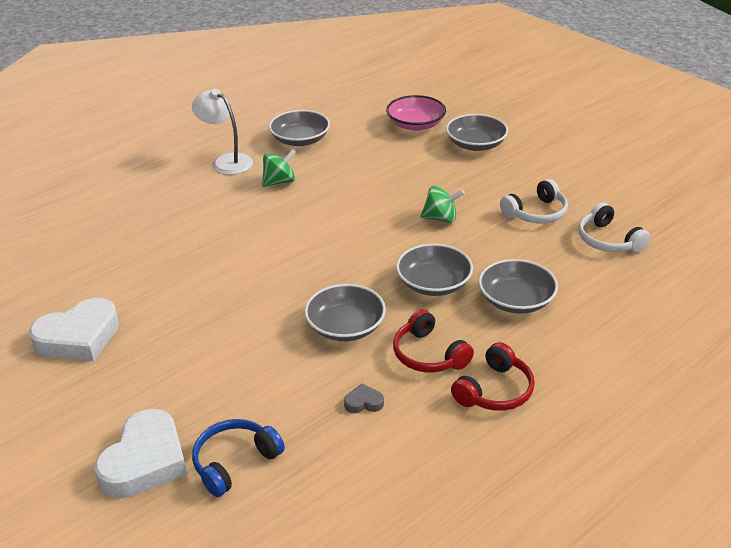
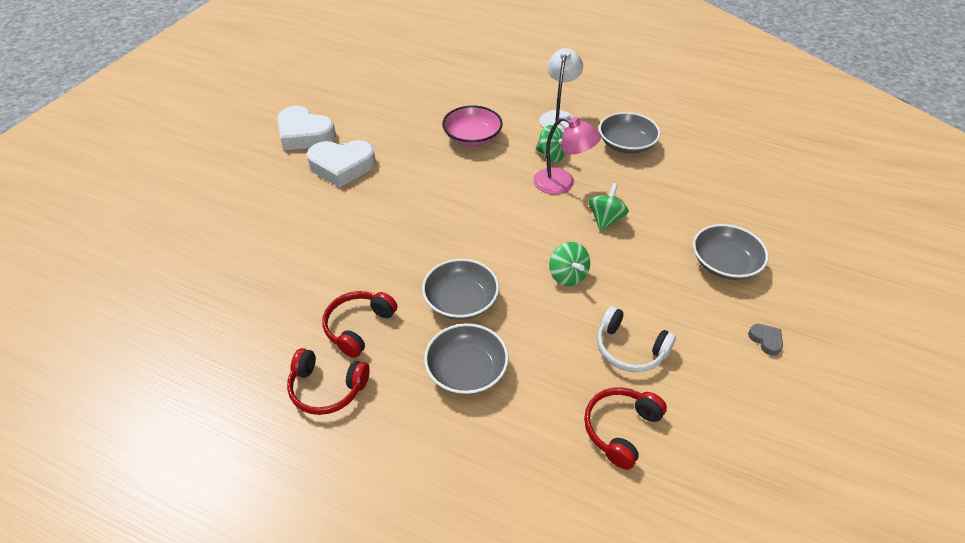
camera: 65 degrees right, 10 degrees up
(145, 461) = (194, 211): white heart -> white heart (342, 166)
(235, 462) = (201, 254): blue headphones -> none
(324, 187) = (562, 184): none -> pink lamp
(345, 327) = (373, 262): grey bowl -> none
(363, 402) = (284, 303): grey heart -> grey heart (766, 340)
(388, 180) = (605, 219): none -> green spinning top
(415, 124) = (721, 208): pink bowl -> pink bowl (472, 137)
(608, 240) = (620, 429): white headphones -> red headphones

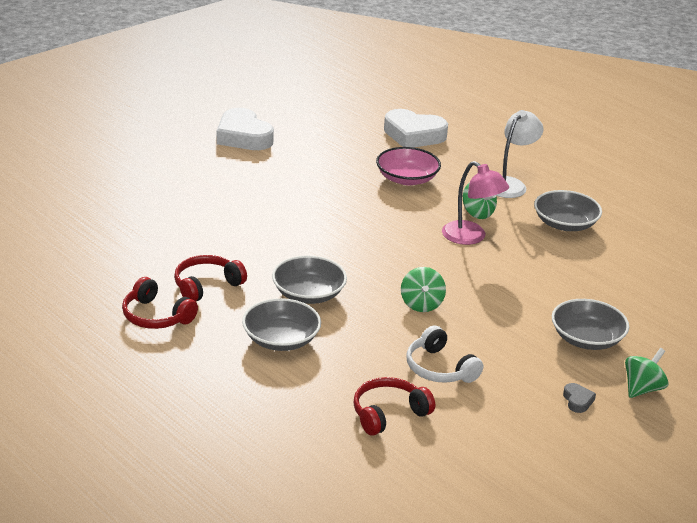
camera: 20 degrees right, 15 degrees down
(342, 166) = (263, 170): white heart -> white heart (413, 135)
(605, 219) = (493, 275): green spinning top -> green spinning top (642, 389)

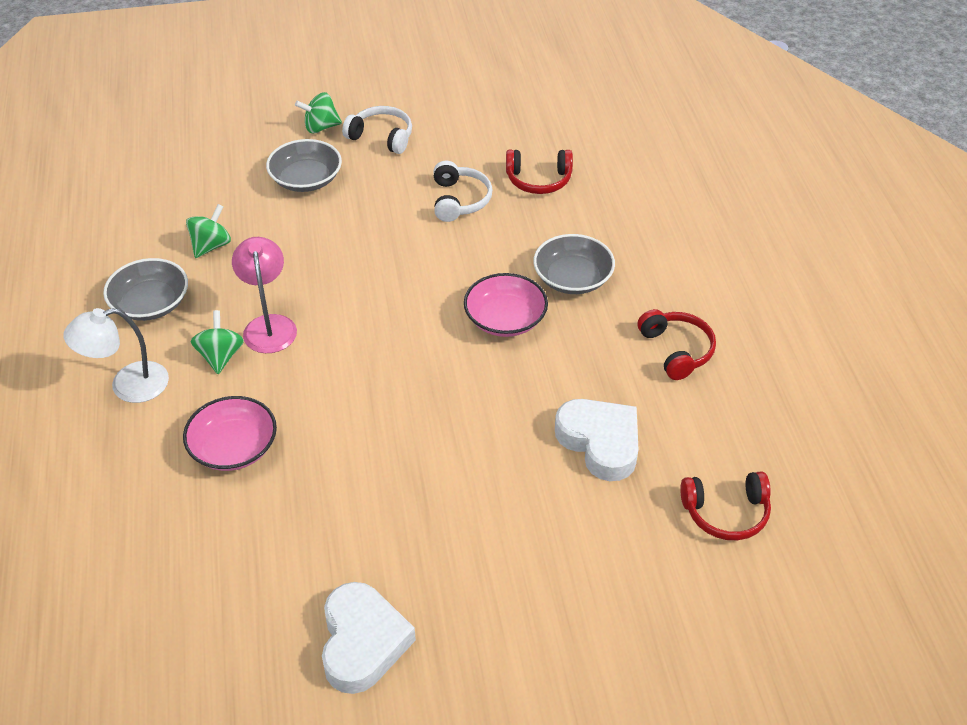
camera: 145 degrees left, 15 degrees up
(206, 286) = (601, 370): red headphones -> red headphones (726, 513)
(308, 294) = (505, 319): grey bowl -> pink bowl
(413, 135) = (127, 535): white heart -> white heart (600, 442)
(421, 304) = (409, 265): green spinning top -> green spinning top (211, 246)
(577, 401) = (381, 137): grey heart -> white headphones

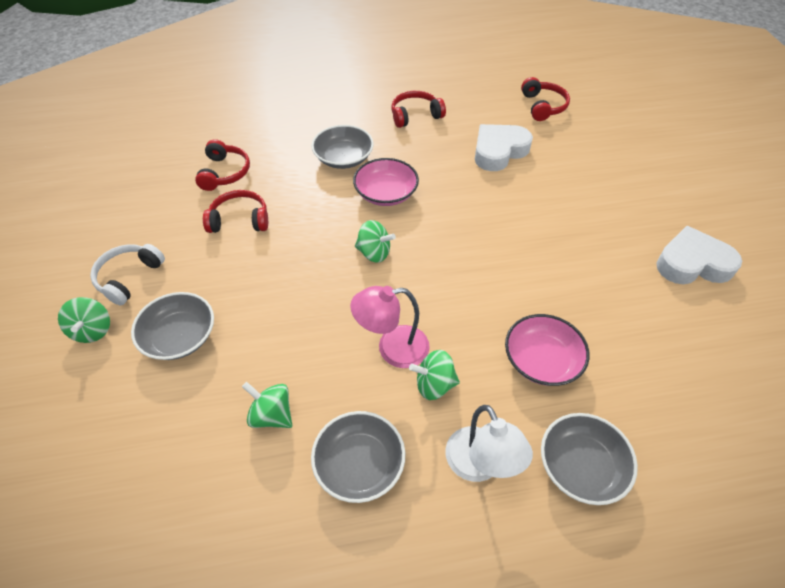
camera: 90 degrees left, 5 degrees up
(107, 463) = (581, 466): none -> grey bowl
(403, 310) = (374, 253): none -> green spinning top
(459, 200) = (239, 220): white headphones -> red headphones

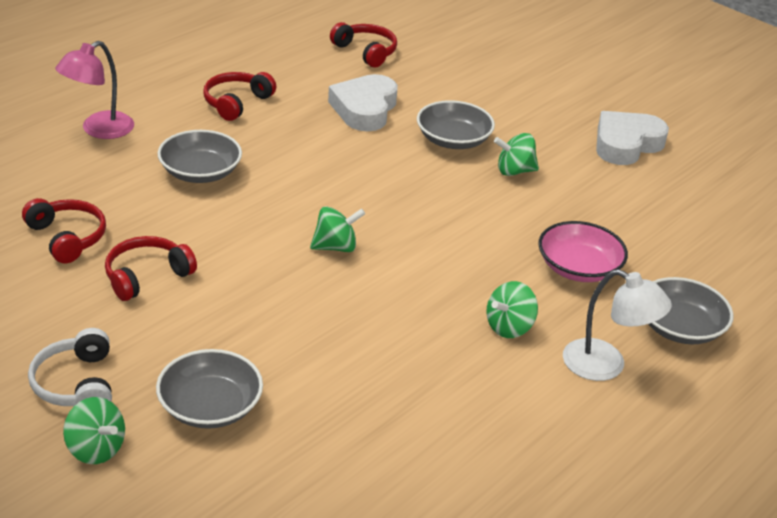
camera: 40 degrees left, 15 degrees down
(272, 415) = (387, 421): green spinning top -> green spinning top (514, 171)
(359, 464) = (508, 415): grey bowl -> grey bowl (453, 140)
(386, 193) = (287, 189): pink bowl -> none
(392, 348) = (442, 317): pink lamp -> pink lamp (99, 130)

